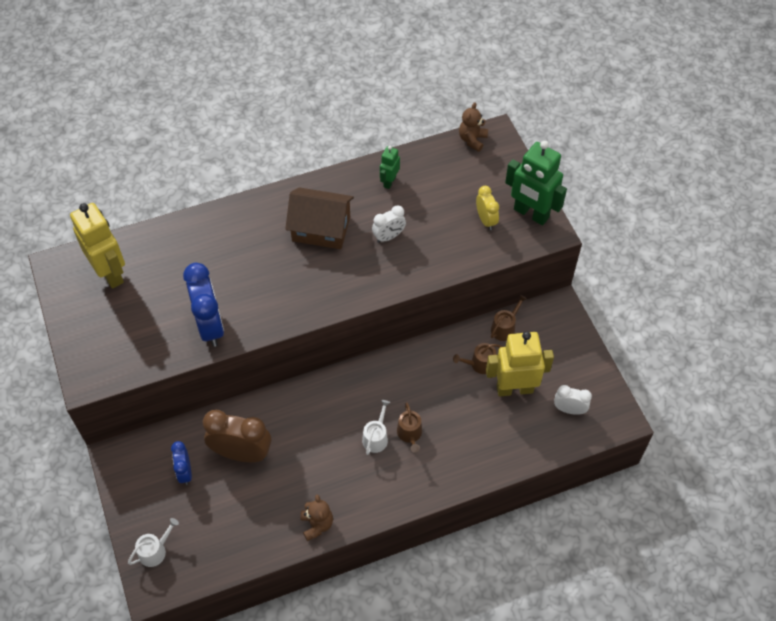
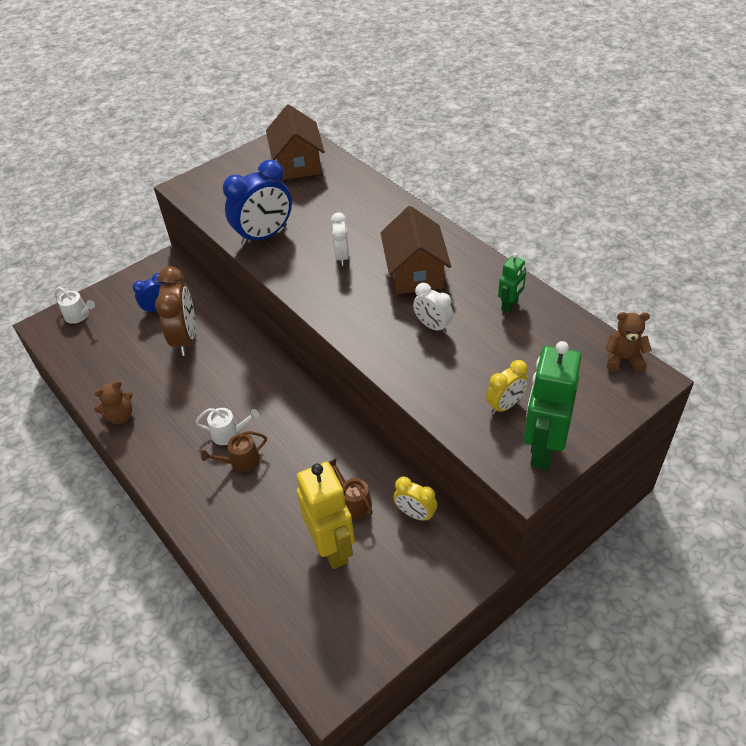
camera: 75 degrees right, 10 degrees down
(110, 273) = (298, 163): yellow robot -> brown house
(389, 182) = (510, 305): green robot -> green robot turned 120 degrees clockwise
(505, 328) = (415, 514): brown watering can -> yellow clock
(569, 410) = (322, 618): white clock -> white clock (342, 257)

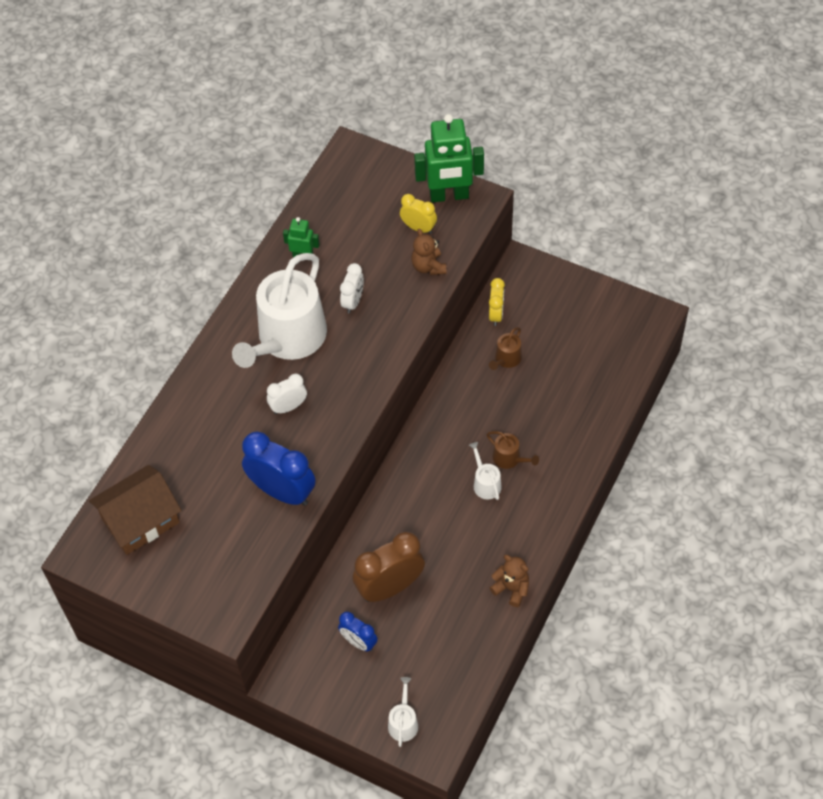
camera: 115 degrees left, 10 degrees up
(332, 547) = (553, 357): yellow robot -> none
(415, 272) = (288, 339): brown house -> white watering can
(623, 359) = (335, 169): brown teddy bear -> brown teddy bear (428, 267)

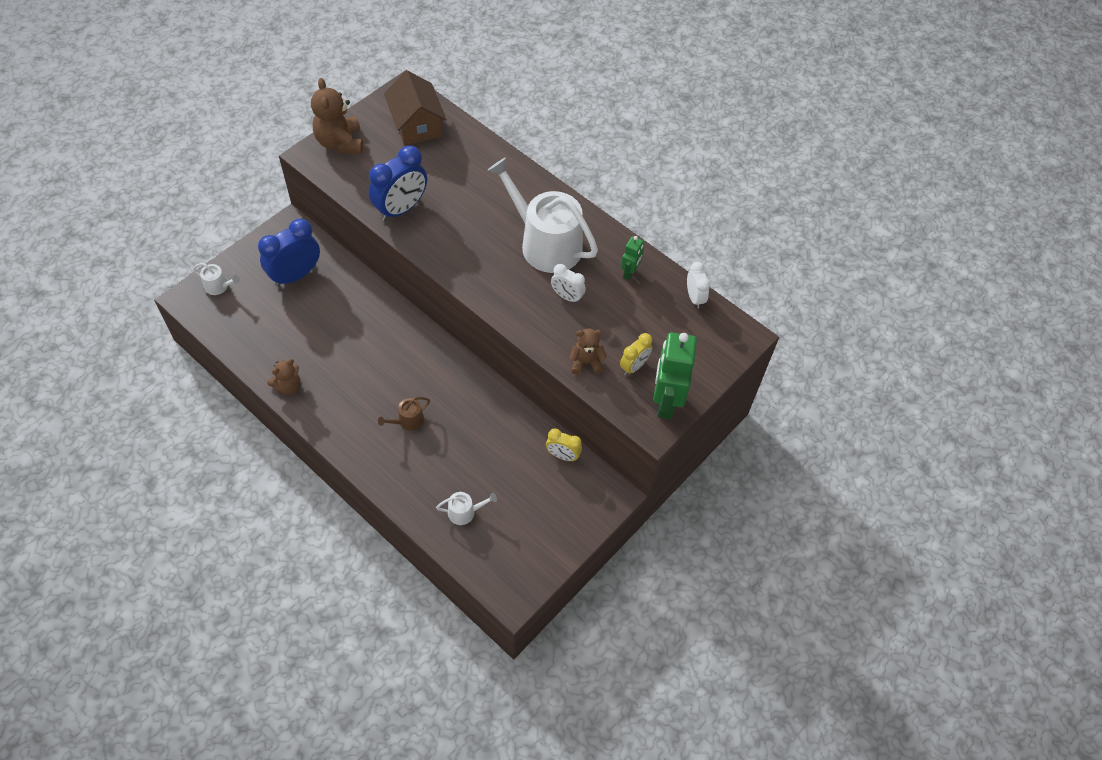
camera: 100 degrees right, 0 degrees up
(195, 595) = (340, 142): none -> brown teddy bear
(288, 407) = (477, 229): white clock -> white clock (694, 298)
(358, 642) = (295, 275): blue clock -> blue clock, size x1.80
(390, 587) = (330, 306): brown clock -> none
(485, 483) = (392, 396): white watering can -> white watering can (465, 512)
(506, 359) = (510, 449): brown watering can -> none

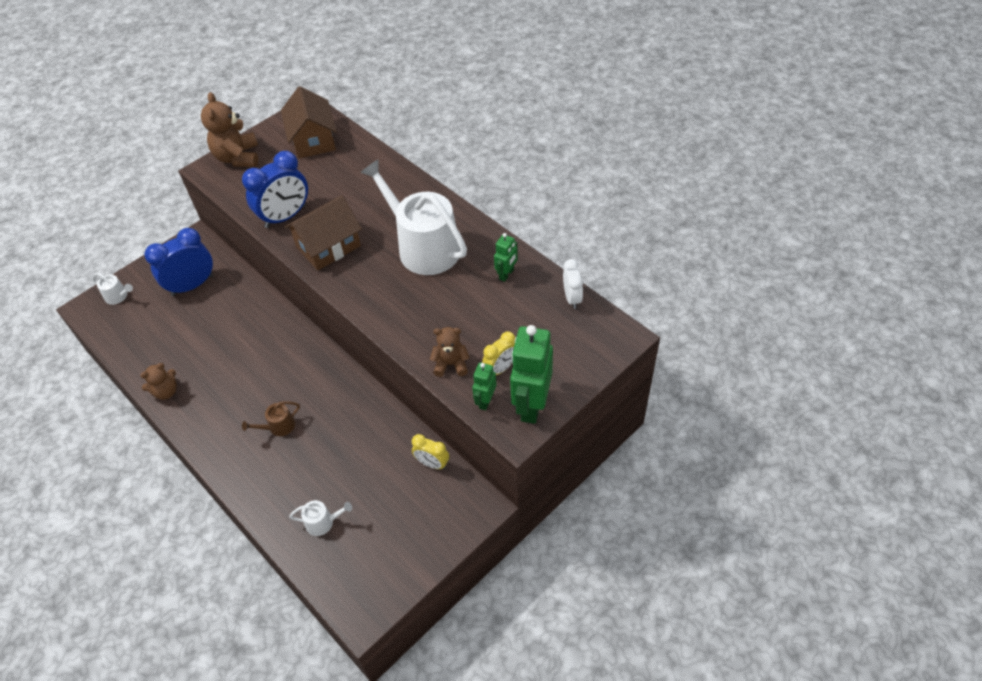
camera: 10 degrees right, 5 degrees down
(450, 241) = (328, 246): none -> brown house
(567, 297) = (439, 298): white clock -> none
(622, 398) = (485, 401): none -> green robot

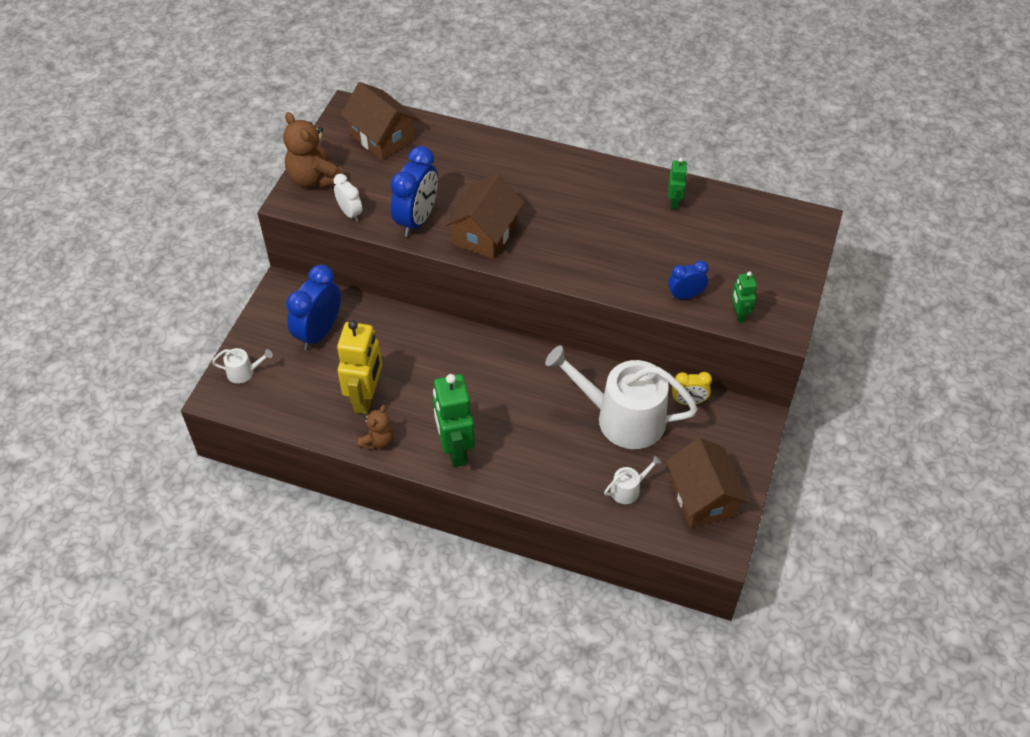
camera: 30 degrees left, 0 degrees up
(185, 352) = (366, 398): none -> yellow robot
(278, 427) = (520, 427): brown watering can -> none
(380, 559) = (702, 497): none -> brown house
(423, 247) = (578, 203): white watering can -> white watering can (622, 418)
(451, 364) = (685, 295): brown teddy bear -> blue clock
(501, 368) = (731, 283): yellow clock -> none
(531, 405) = (780, 303): green robot -> green robot (455, 450)
(572, 298) = (747, 203): white clock -> white clock (350, 213)

